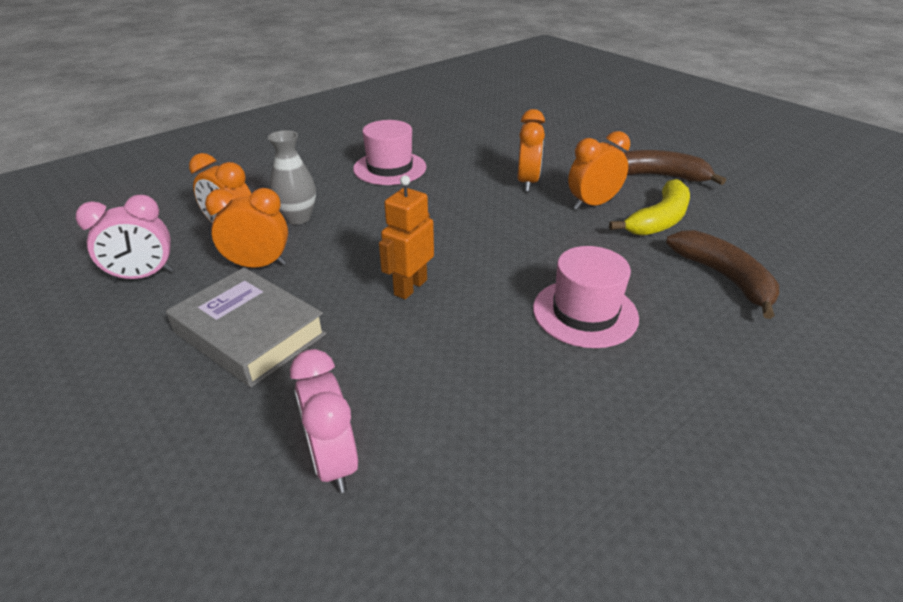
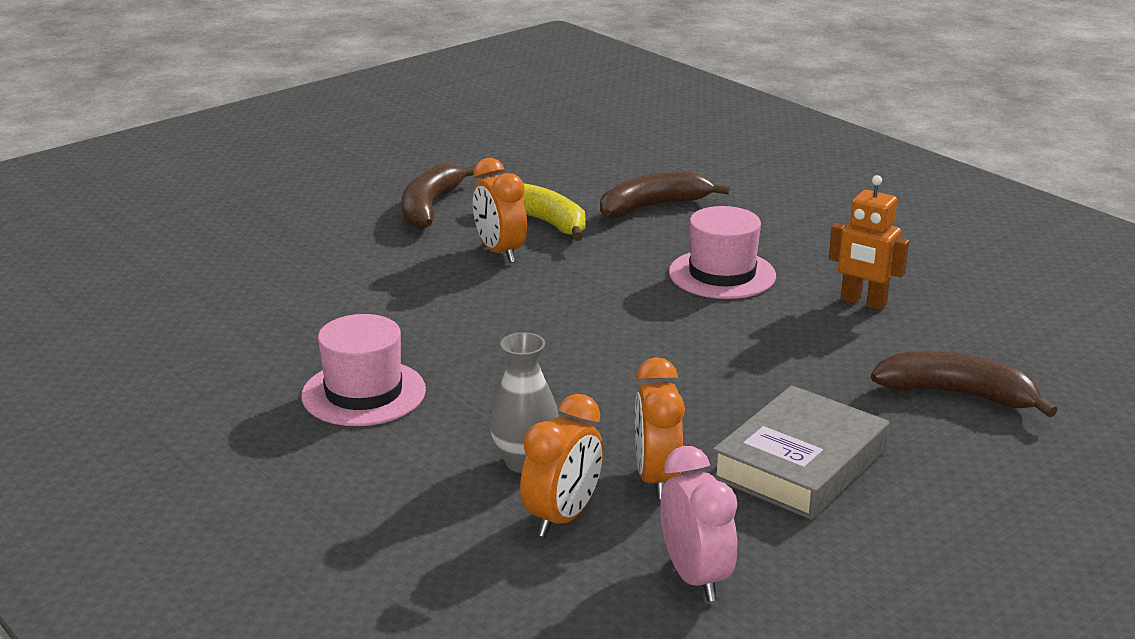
camera: 90 degrees left, 10 degrees down
(333, 462) = (958, 395): pink clock -> brown banana
(410, 287) = (692, 366): orange robot -> orange robot (863, 302)
(527, 182) = (433, 288): orange clock -> none

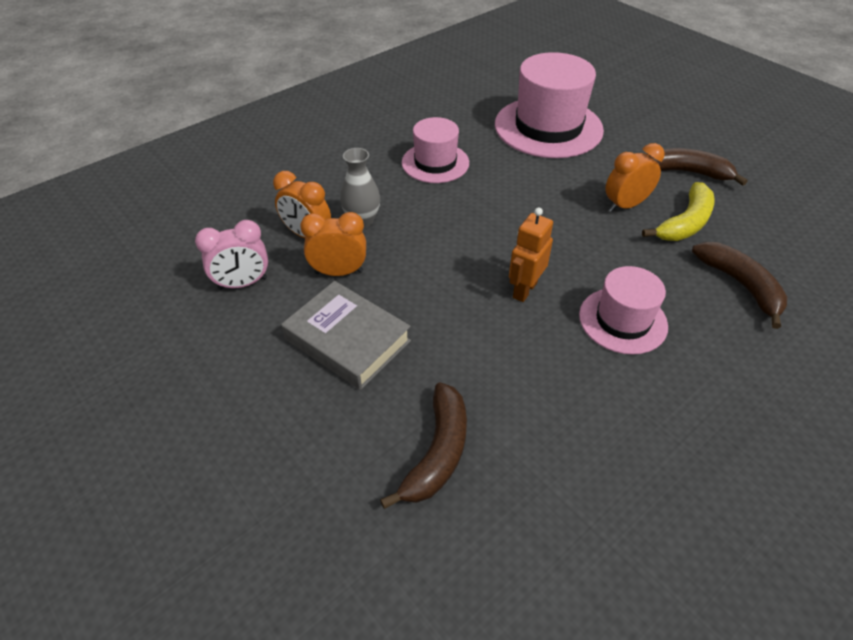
camera: 90 degrees right, 20 degrees up
(283, 291) = (548, 127): none -> pink hat
(863, 302) = (592, 410): orange robot -> orange robot (524, 290)

